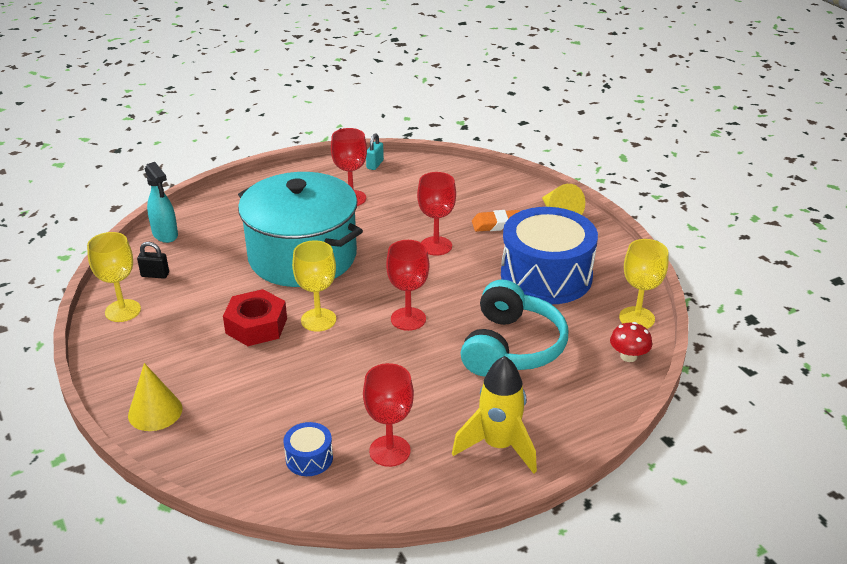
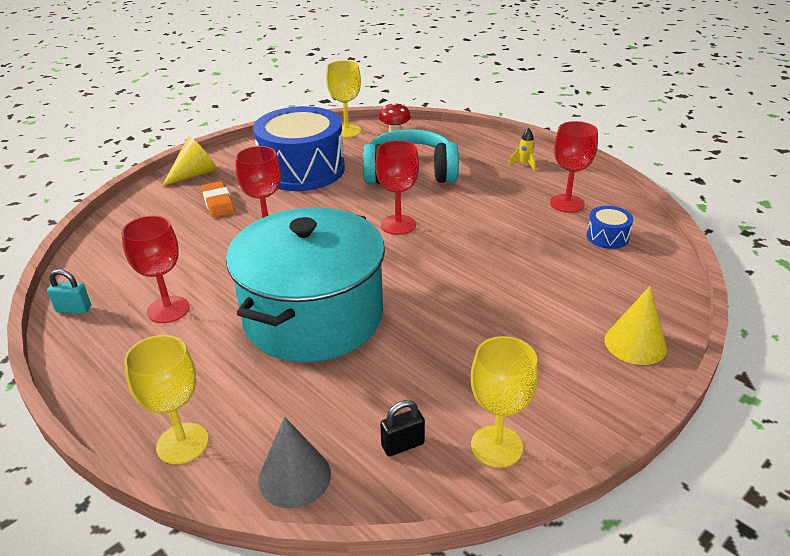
camera: 105 degrees left, 0 degrees up
(155, 275) = (402, 445): black padlock -> black padlock turned 75 degrees clockwise
(165, 235) = (294, 477): turquoise spray bottle -> grey cone
(256, 326) = (459, 315): red nut -> none
(318, 320) = (427, 275): yellow goblet -> yellow goblet (182, 443)
(498, 446) = (524, 164): yellow rocket -> yellow rocket, size x0.44

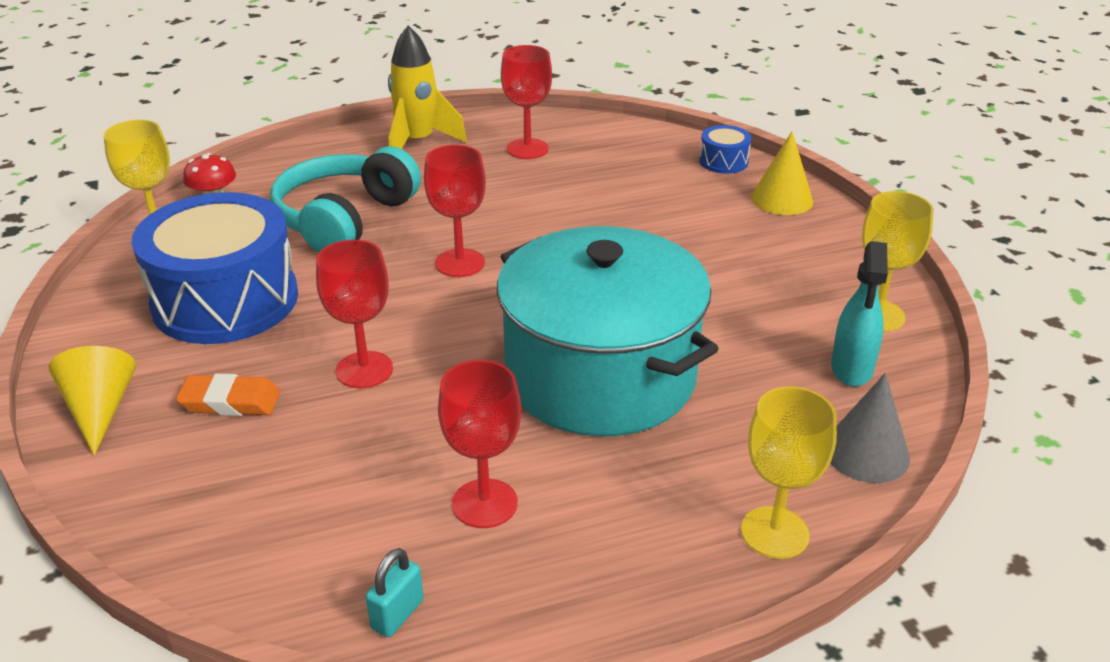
camera: 65 degrees left, 0 degrees up
(402, 445) = (851, 369): black padlock -> turquoise spray bottle
(524, 164) = (418, 143): yellow rocket -> yellow rocket, size x2.29
(607, 237) = (609, 151): blue drum -> blue drum (723, 161)

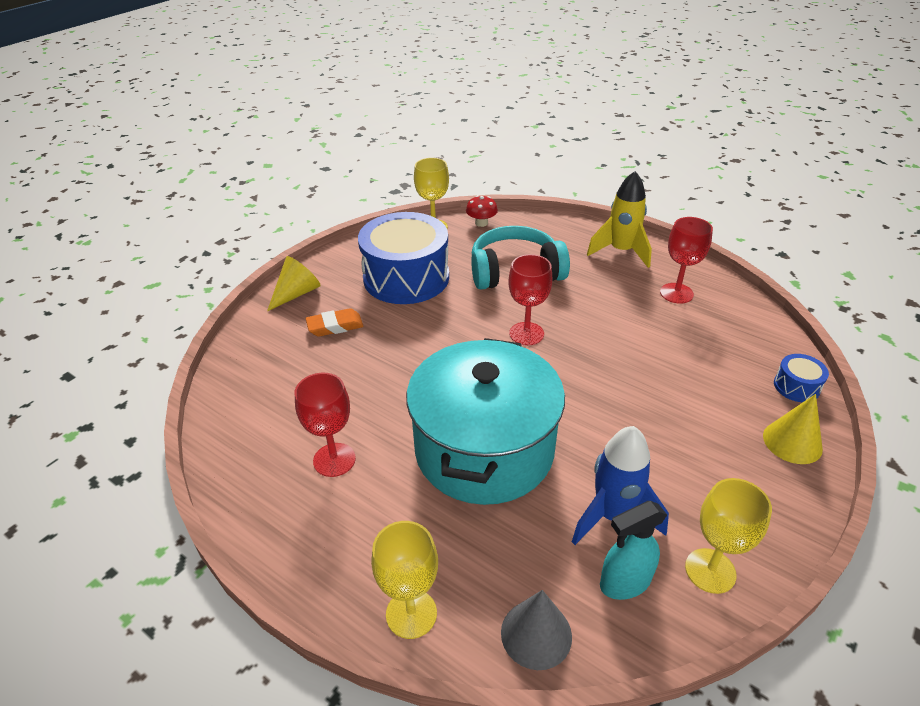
camera: 55 degrees right, 5 degrees up
(230, 402) = (335, 326): orange eraser -> orange eraser turned 75 degrees counterclockwise
(364, 370) = (399, 354): red goblet -> none
(397, 614) = (233, 472): turquoise padlock -> none
(770, 336) = (612, 515): none -> blue rocket

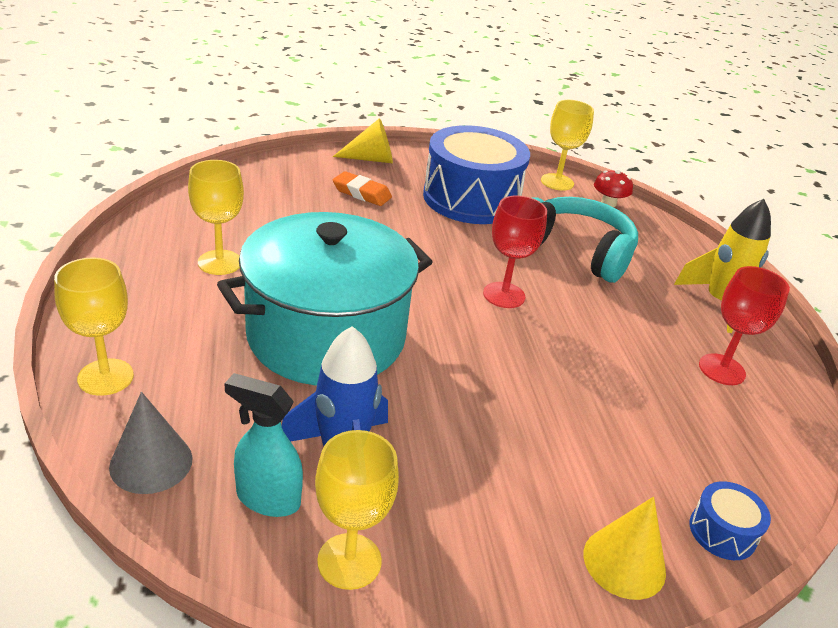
camera: 40 degrees right, 5 degrees down
(334, 460) = (219, 262): red goblet -> yellow goblet

